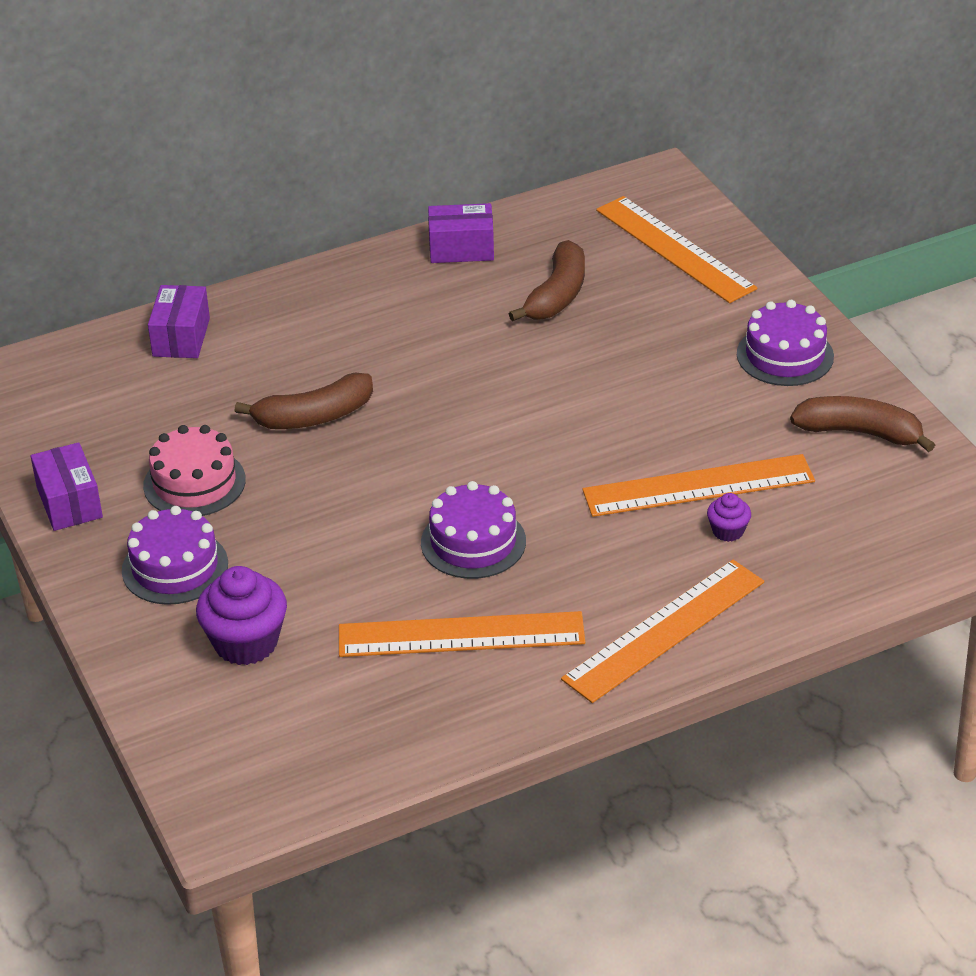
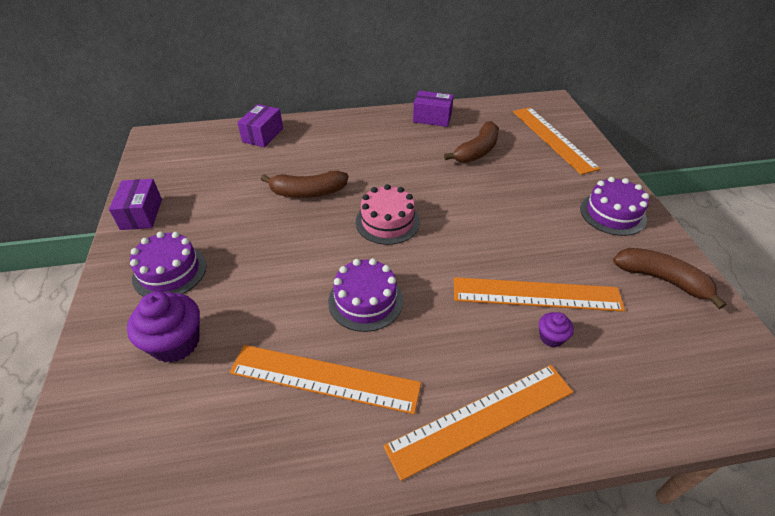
camera: 15 degrees right, 5 degrees up
(194, 483) = (217, 218): pink cake -> pink cake (387, 222)

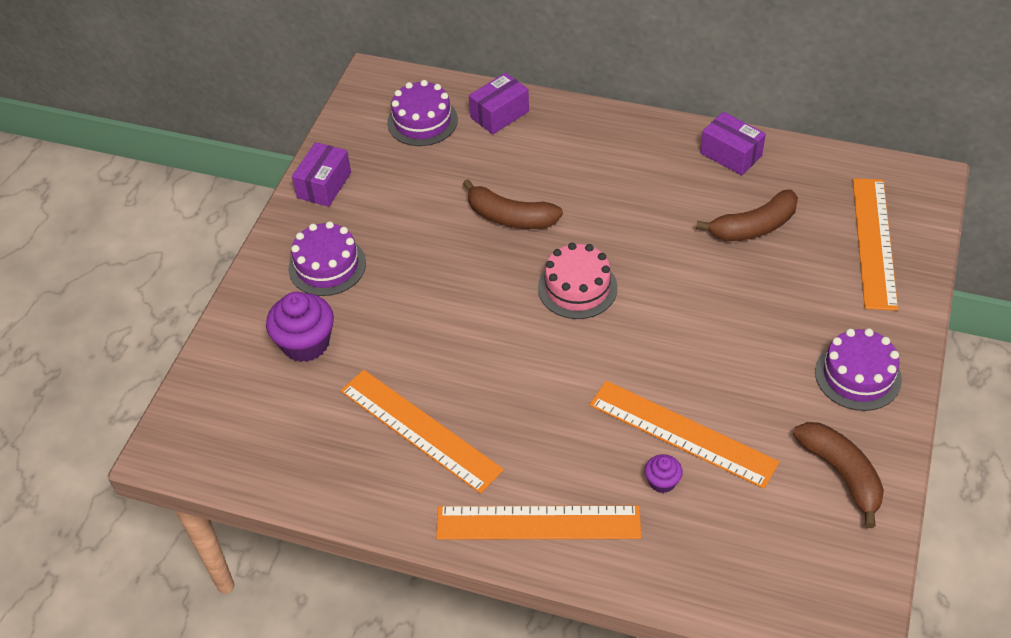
camera: 30 degrees right, 5 degrees up
(365, 300) = (500, 370): purple cake -> purple cake (422, 121)

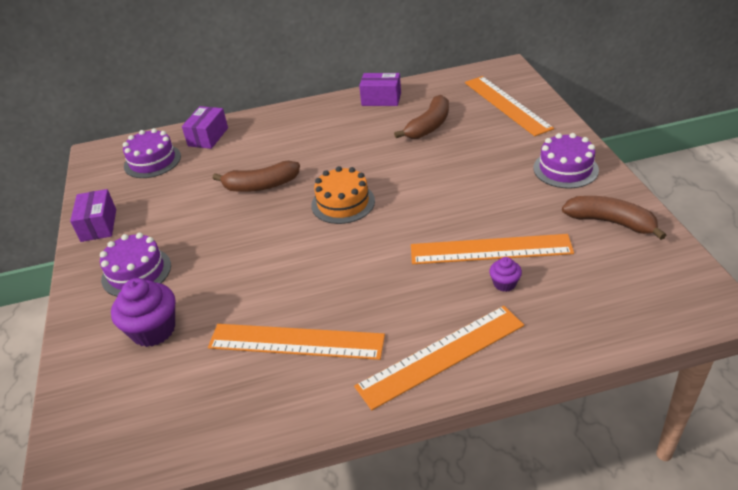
camera: 30 degrees left, 10 degrees down
(577, 288) = (343, 203): pink cake -> orange cake

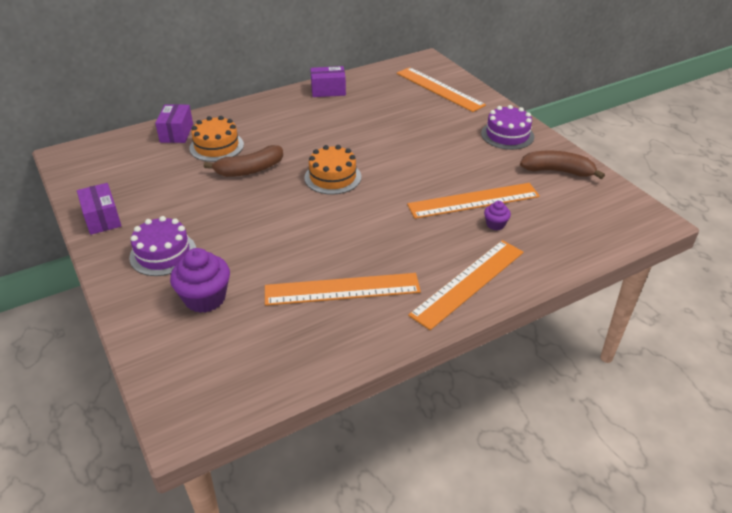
camera: 20 degrees left, 0 degrees up
(152, 161) = (129, 158): purple cake -> none
(240, 155) = (216, 146): none -> orange cake
(429, 126) = (380, 110): brown banana -> none

